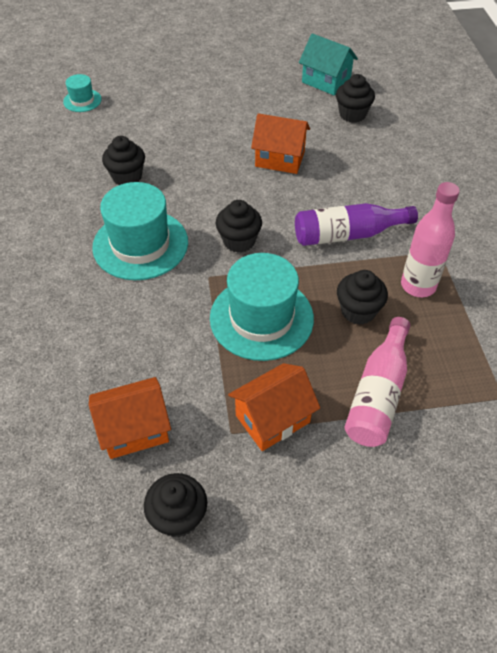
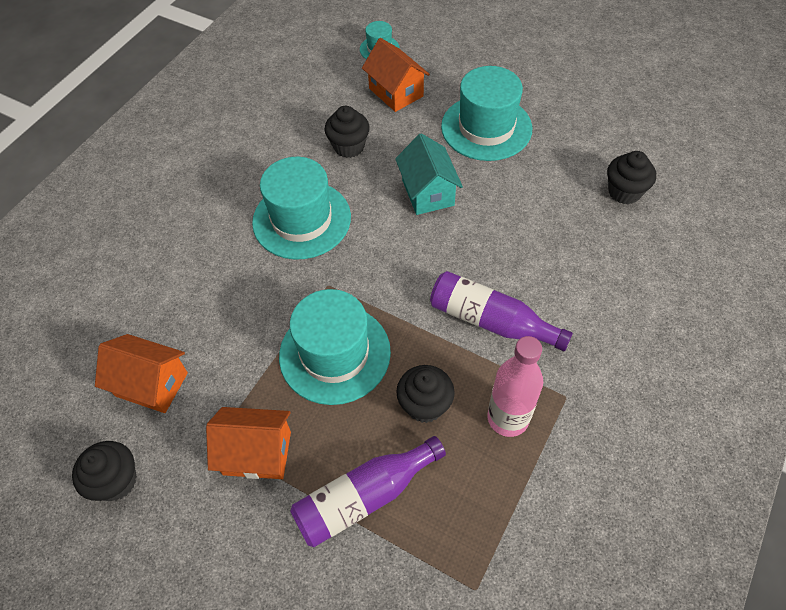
camera: 40 degrees right, 5 degrees up
(220, 117) = (486, 127): none -> turquoise hat
(239, 241) = (385, 266): black cupcake -> none
(280, 159) = (501, 203): orange house -> orange house (396, 92)
(326, 81) = (632, 139): turquoise house -> turquoise house (427, 192)
(378, 394) = (364, 497): pink bottle -> purple bottle

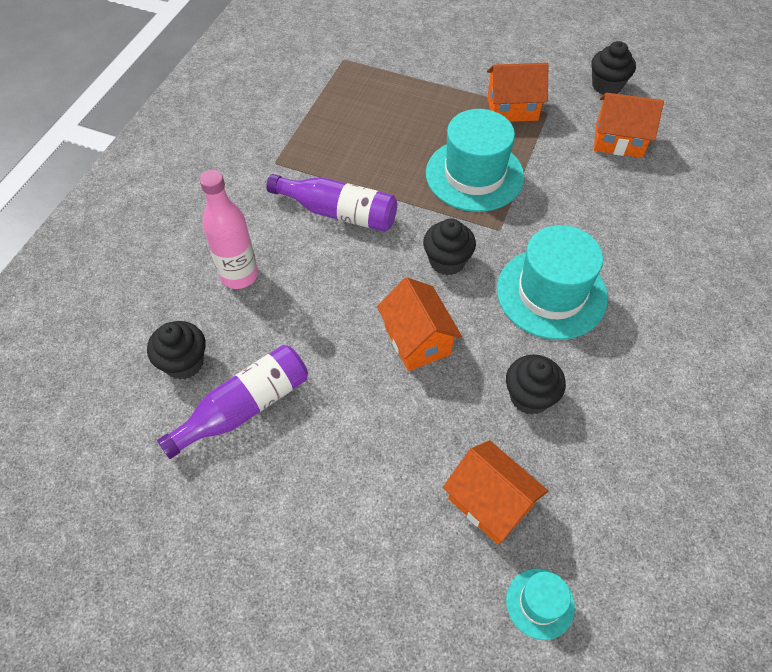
camera: 170 degrees right, 0 degrees up
(364, 497) = (426, 93): purple bottle -> purple bottle (245, 407)
(425, 405) = (390, 147): black cupcake -> black cupcake (447, 261)
(427, 192) = (417, 340): turquoise house -> orange house
(486, 127) = (352, 447): turquoise hat -> none
(508, 418) = (323, 145): pink bottle -> pink bottle (239, 275)

